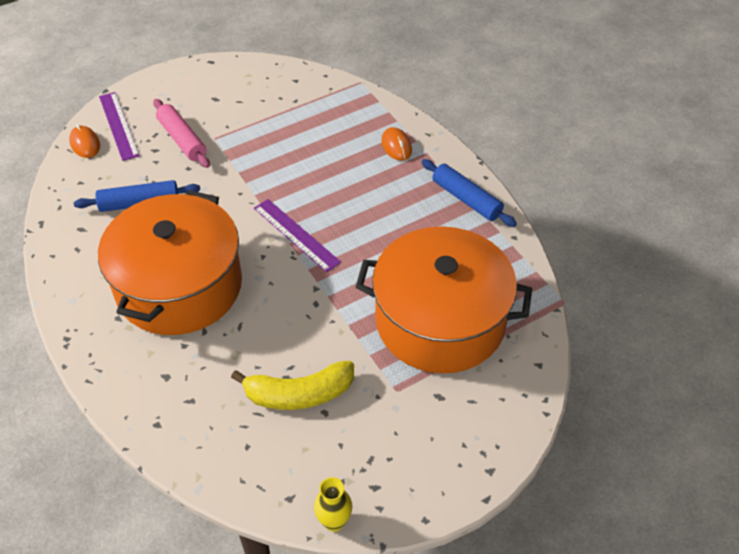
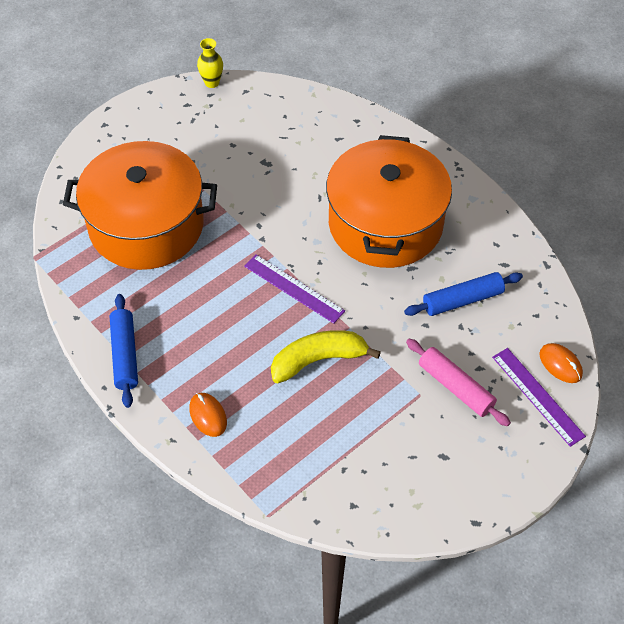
camera: 170 degrees right, 5 degrees up
(299, 394) = (255, 154): yellow banana -> yellow banana (318, 360)
(466, 199) = (125, 355): blue rolling pin -> blue rolling pin turned 45 degrees clockwise

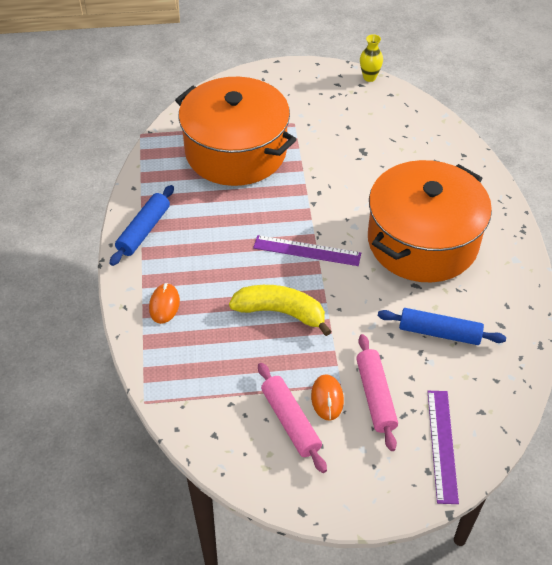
camera: 35 degrees right, 5 degrees down
(294, 288) = (307, 250): purple ruler -> purple ruler turned 60 degrees counterclockwise
(406, 452) = (290, 421): none -> pink rolling pin
(560, 364) = (485, 432): orange mouse -> orange mouse (327, 398)

